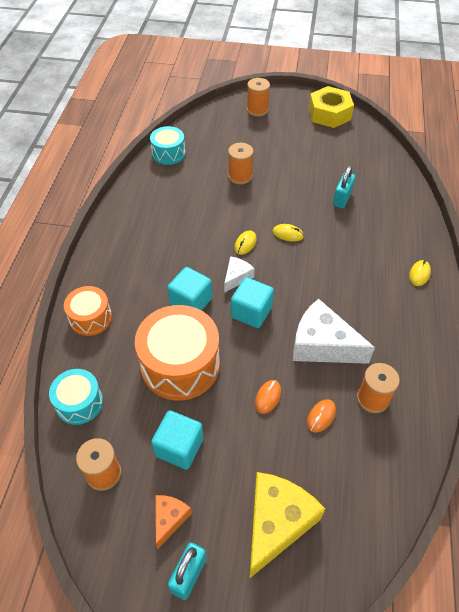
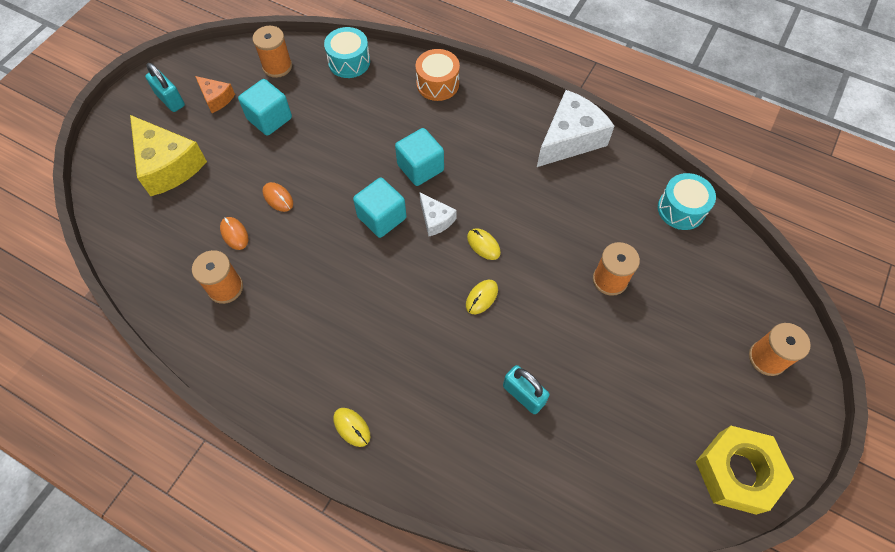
camera: 110 degrees right, 10 degrees up
(180, 365) = (349, 140): orange drum -> none
(322, 345) = (308, 268): white cheese -> white cheese (570, 139)

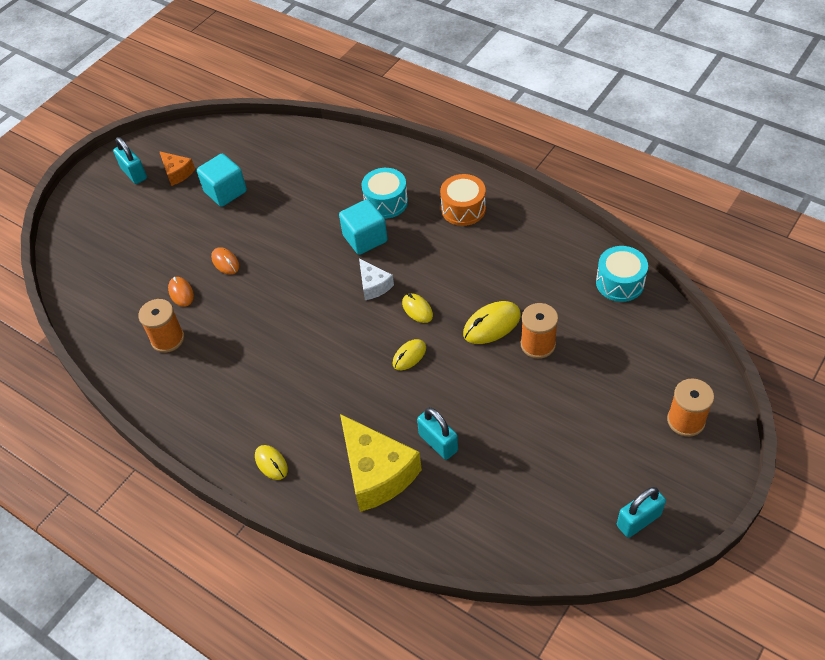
camera: 10 degrees right, 10 degrees down
(168, 165) = (126, 231): yellow cheese -> yellow cheese (377, 472)
(277, 66) = (238, 145): orange spool -> none
(349, 62) = (307, 141): turquoise drum -> turquoise drum (386, 202)
(382, 217) = (322, 282): turquoise cube -> none
(437, 84) = (391, 163): orange drum -> orange drum (463, 209)
(561, 259) = (492, 325): none -> yellow mouse
(570, 139) = (516, 215): white cheese -> none
(737, 472) = (638, 520): yellow nut -> turquoise padlock

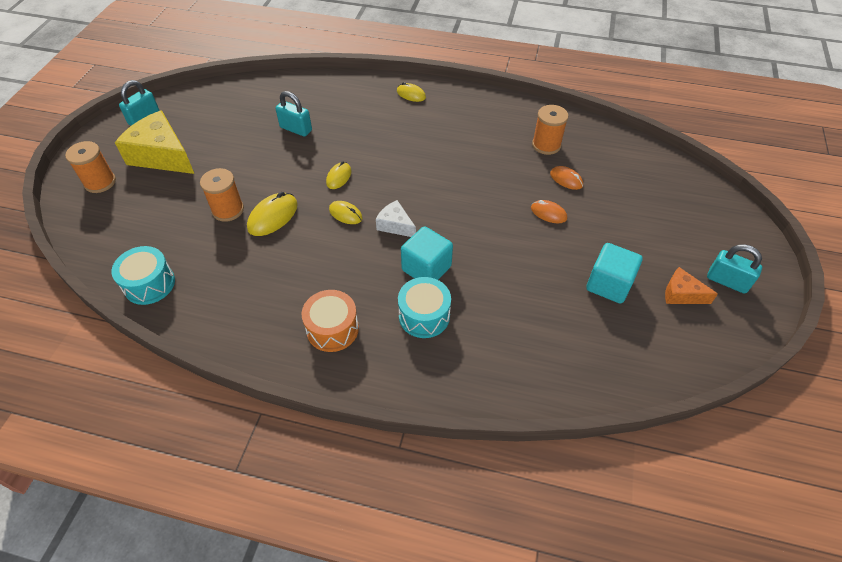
camera: 155 degrees right, 0 degrees up
(377, 472) = (334, 105): yellow cheese -> yellow cheese (162, 156)

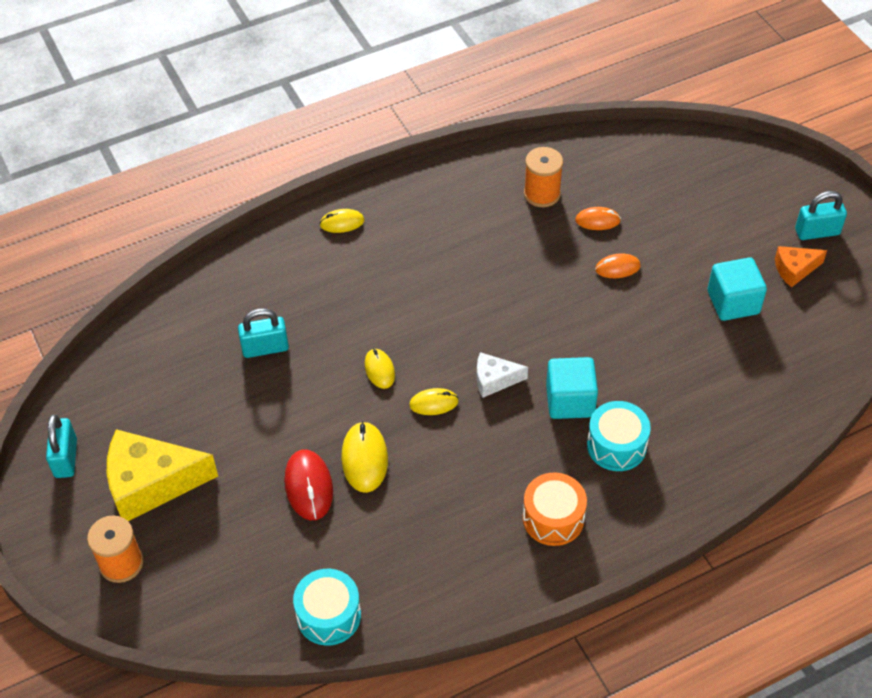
camera: 40 degrees left, 0 degrees up
(228, 210) = (309, 486): orange spool -> red mouse

